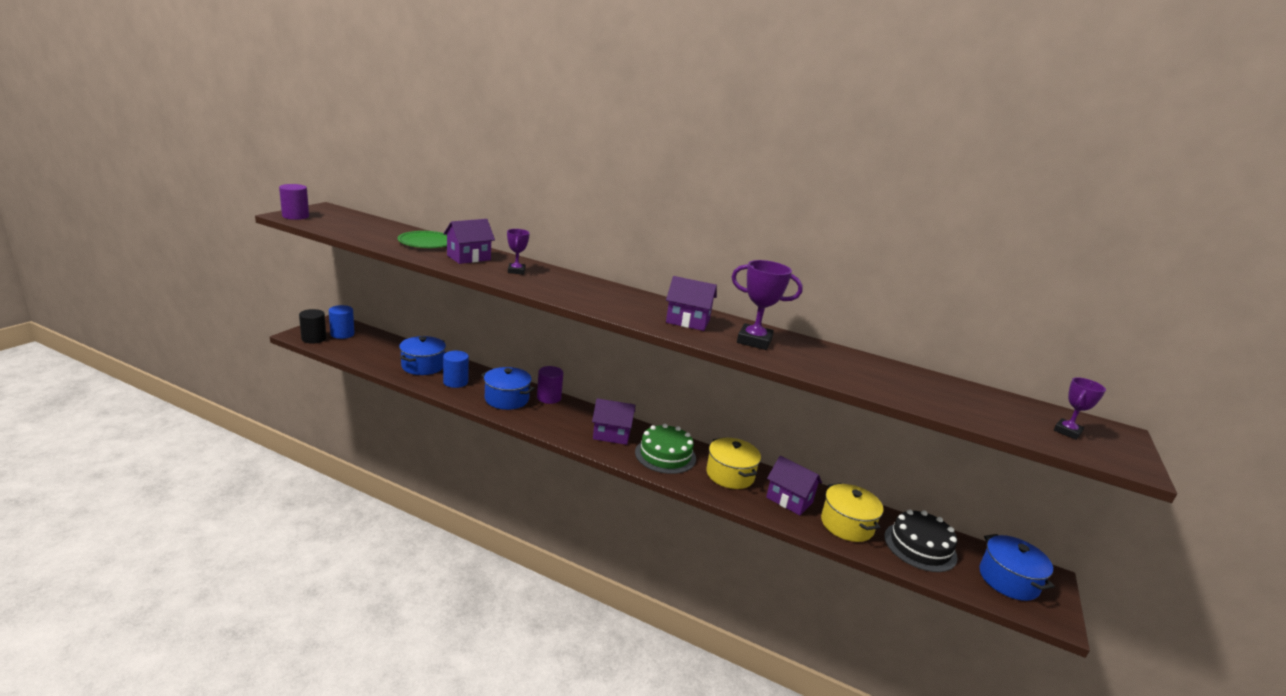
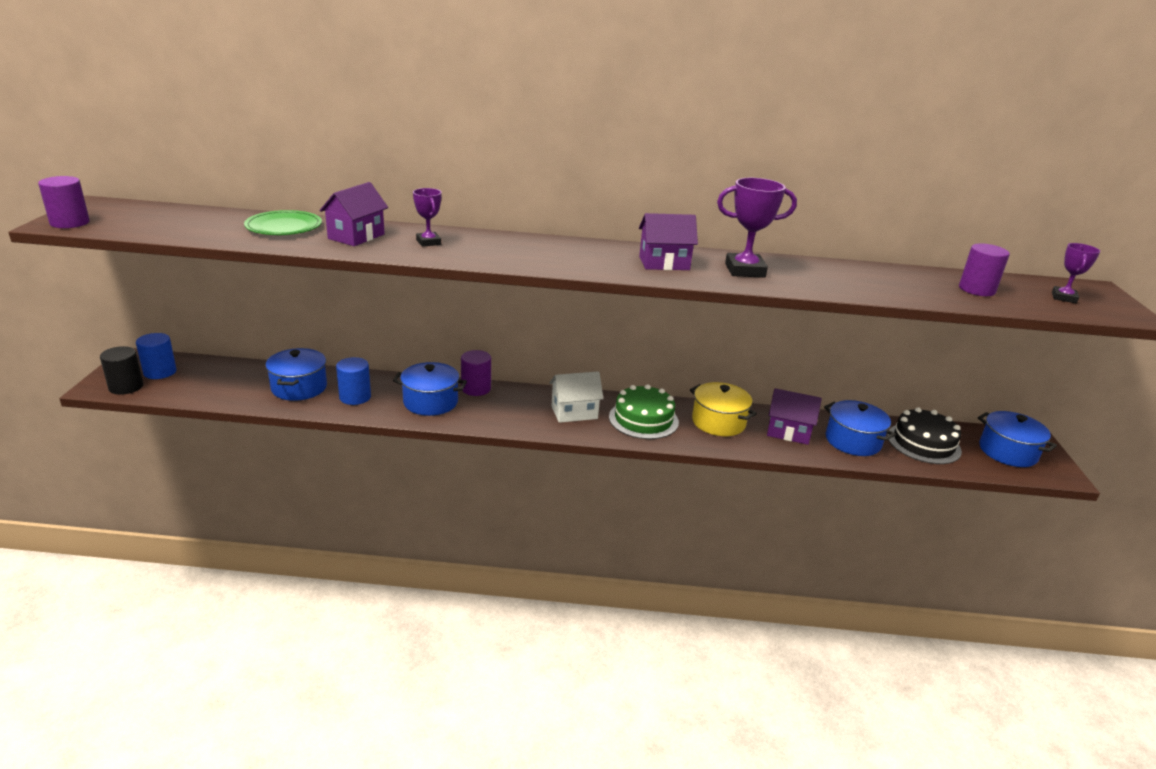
camera: 20 degrees left, 5 degrees up
(611, 435) = (574, 412): purple house -> white house
(847, 524) = (853, 441): yellow pot -> blue pot
(973, 404) = (976, 289): none -> purple cylinder

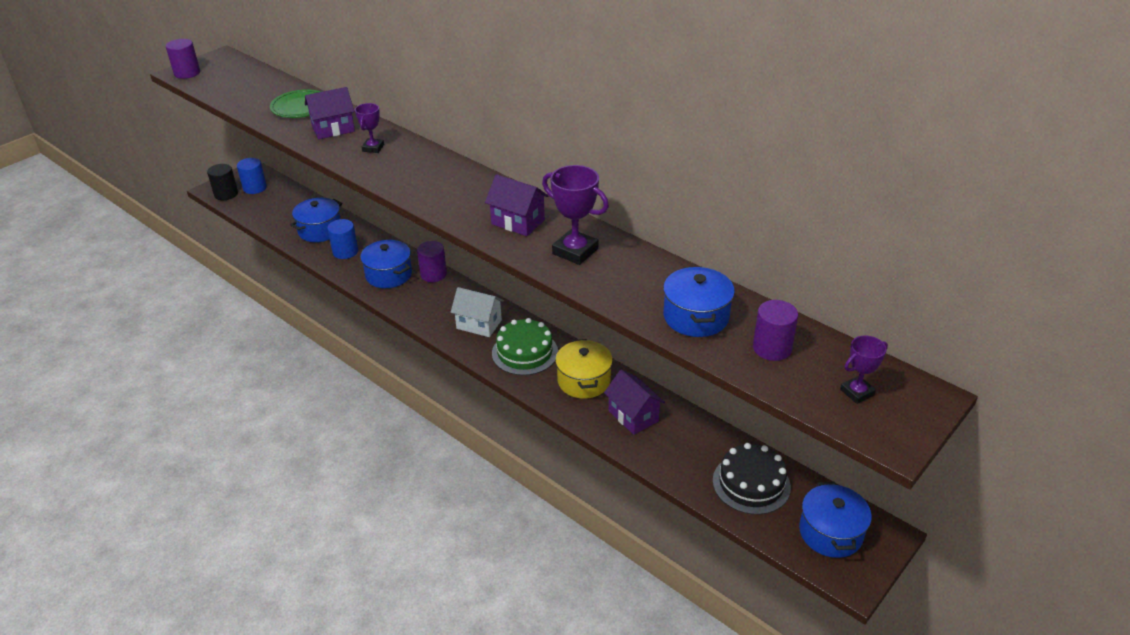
camera: 40 degrees right, 10 degrees up
(853, 441) = (681, 450): blue pot -> blue pot (696, 317)

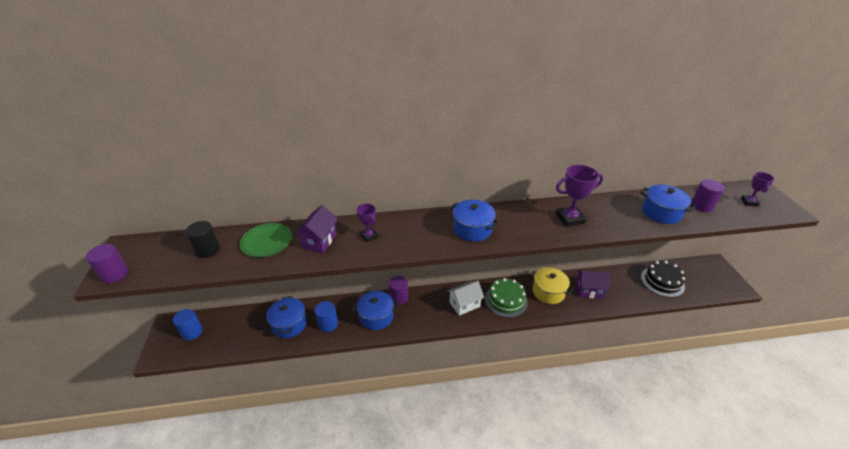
camera: 50 degrees left, 0 degrees up
(226, 194) = (174, 352): black cylinder -> black cylinder (207, 250)
(518, 222) = (520, 223): purple house -> none
(830, 533) = (707, 277): blue pot -> blue pot (472, 229)

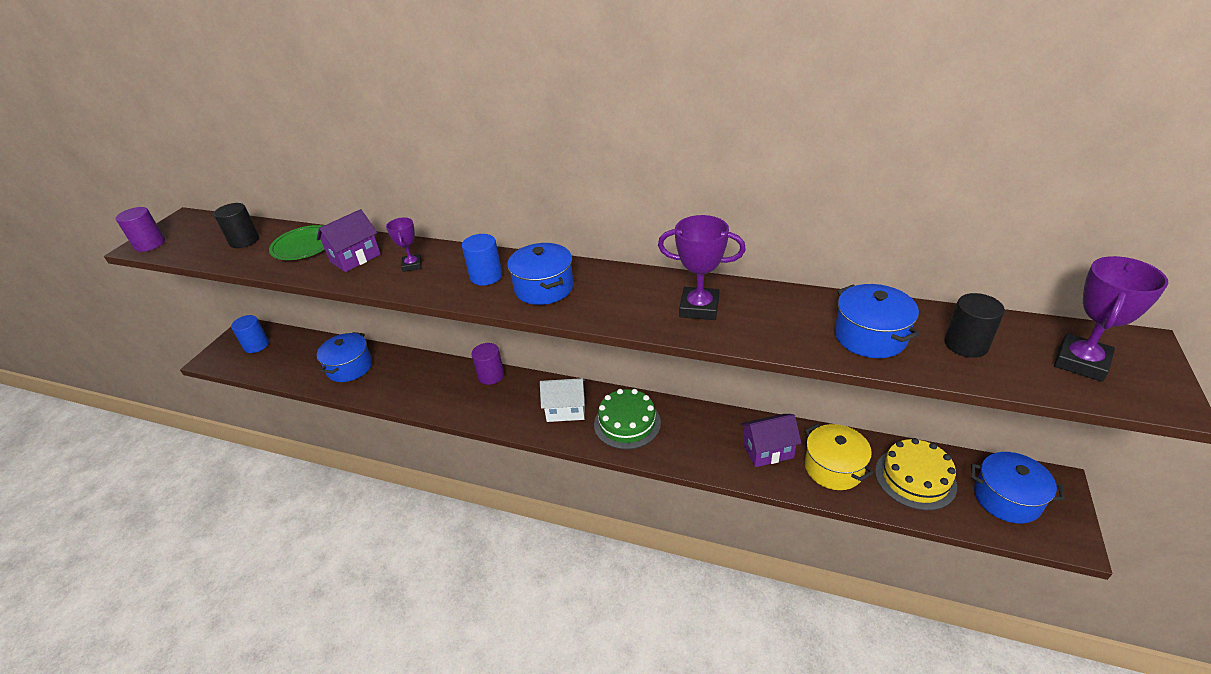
camera: 30 degrees right, 0 degrees up
(328, 324) = (388, 380): blue cylinder -> blue cylinder (486, 276)
(376, 317) = (446, 390): blue pot -> blue pot (1007, 498)
(548, 292) = (700, 432): yellow pot -> yellow pot (833, 468)
(589, 290) = (767, 450): purple house -> purple house turned 45 degrees counterclockwise
(662, 281) = (915, 478): black cake -> yellow cake
(702, 206) = (966, 344): purple cylinder -> black cylinder
(749, 202) = (1081, 362): purple trophy -> purple trophy, size x1.68

